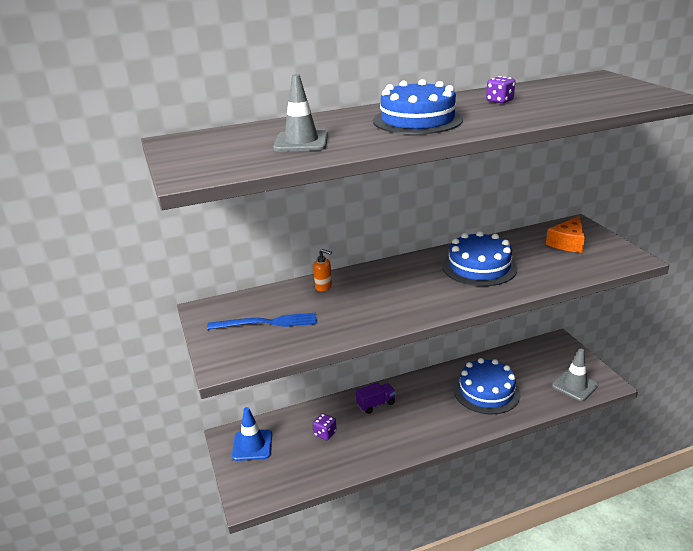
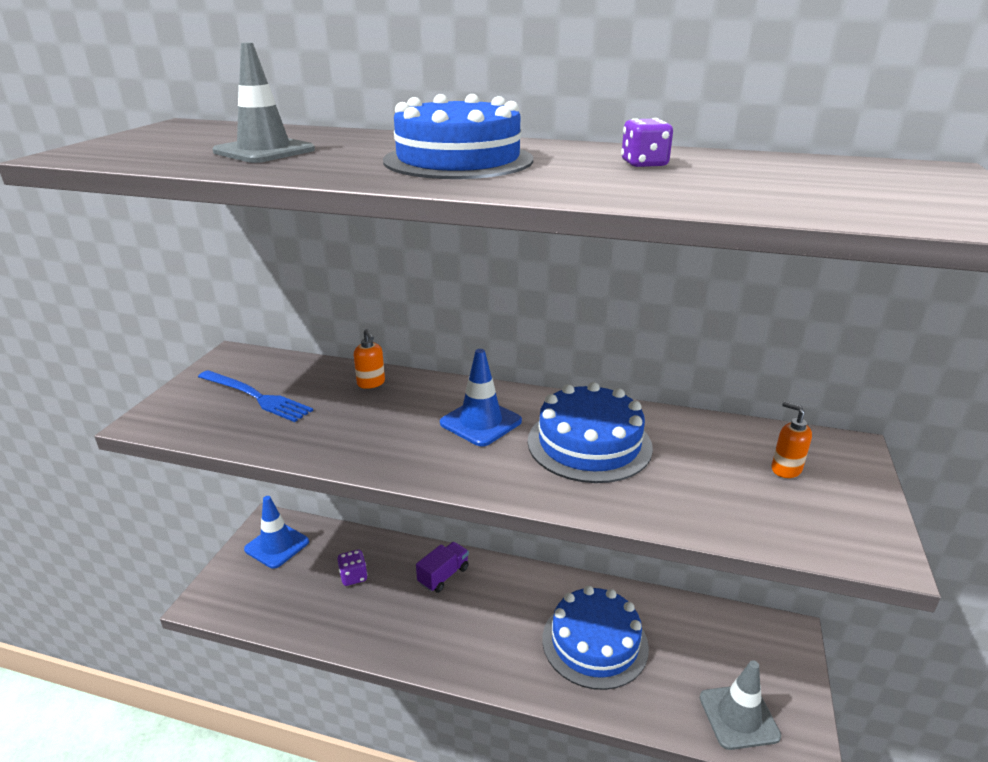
camera: 35 degrees right, 0 degrees up
(376, 404) = (443, 575): purple truck -> purple truck turned 60 degrees counterclockwise
(415, 280) = (480, 422): none -> blue traffic cone
(567, 242) = (785, 469): orange cheese -> orange soap dispenser

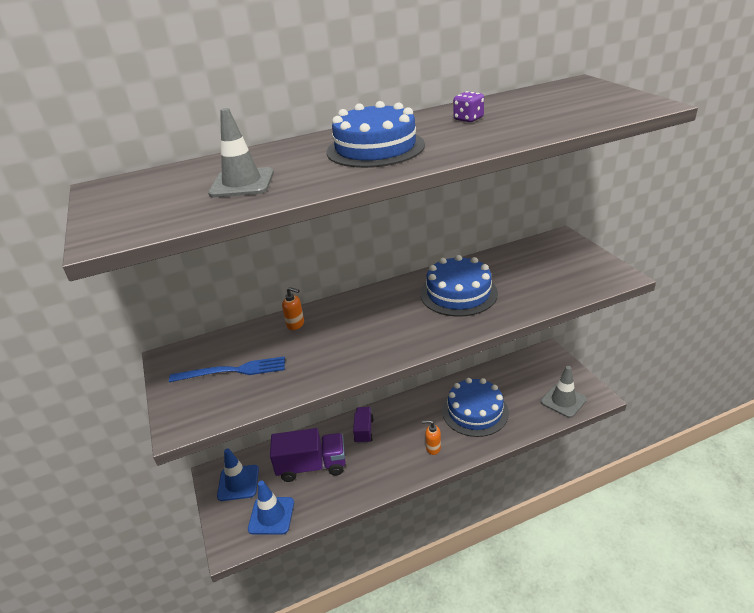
camera: 35 degrees left, 5 degrees up
(353, 577) = (312, 466): purple dice -> purple truck
(480, 422) = (391, 312): blue traffic cone -> blue traffic cone (271, 515)
(785, 469) = (551, 260): orange soap dispenser -> orange soap dispenser (433, 448)

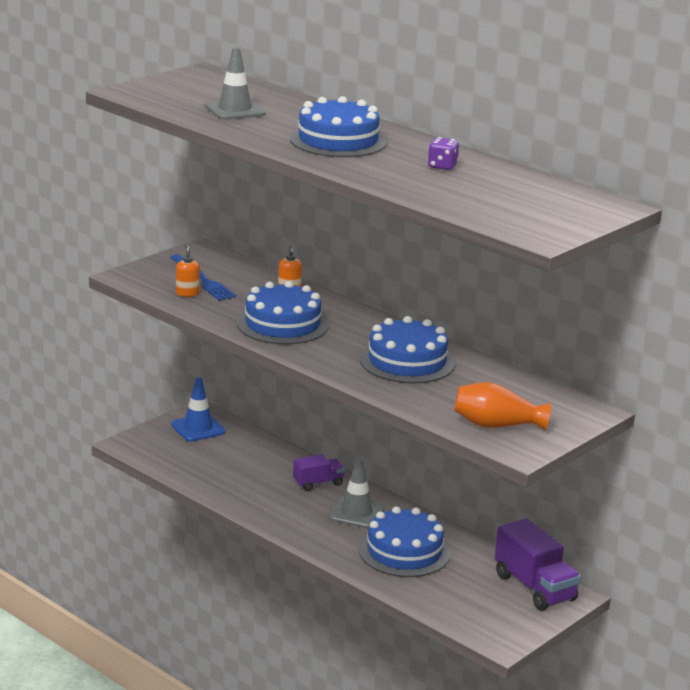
camera: 60 degrees right, 10 degrees down
(271, 515) = (171, 456): blue traffic cone -> none
(312, 466) = (246, 463): purple truck -> purple truck (534, 588)
(358, 342) = (282, 324): none -> blue cake
(433, 448) = (323, 532): orange soap dispenser -> orange soap dispenser (187, 293)
(563, 401) = (473, 615): grey traffic cone -> grey traffic cone (356, 513)
(577, 277) = (496, 425): none -> orange vase

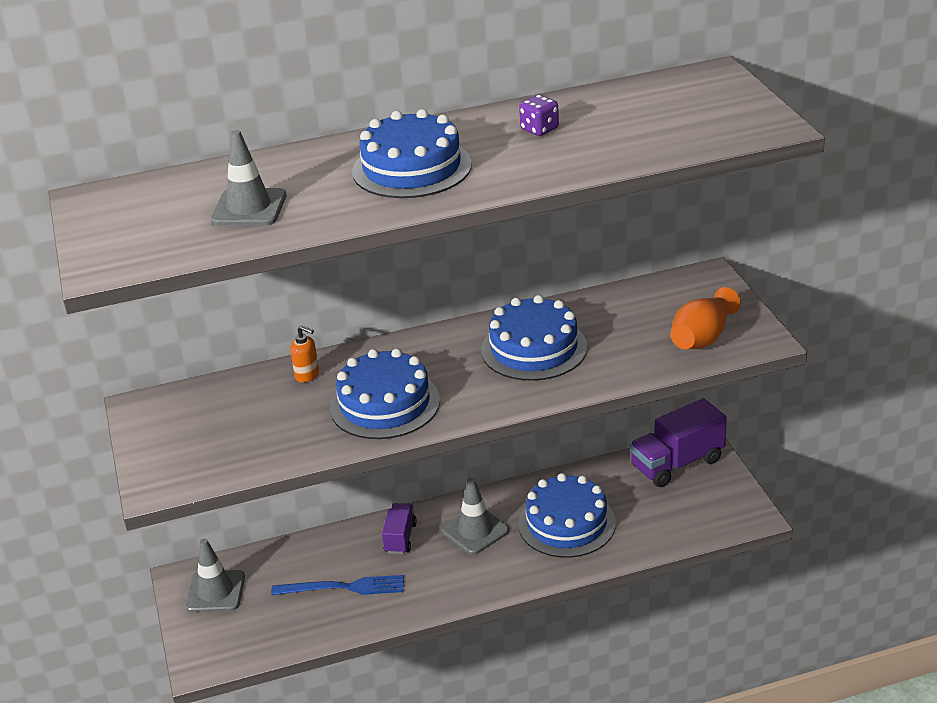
camera: 55 degrees left, 10 degrees up
(187, 293) = (247, 451): orange soap dispenser -> none
(198, 428) = (215, 592): blue traffic cone -> grey traffic cone
(202, 279) = (221, 429): blue fork -> blue fork (343, 587)
(534, 588) = (677, 463): purple truck -> purple truck turned 150 degrees clockwise

